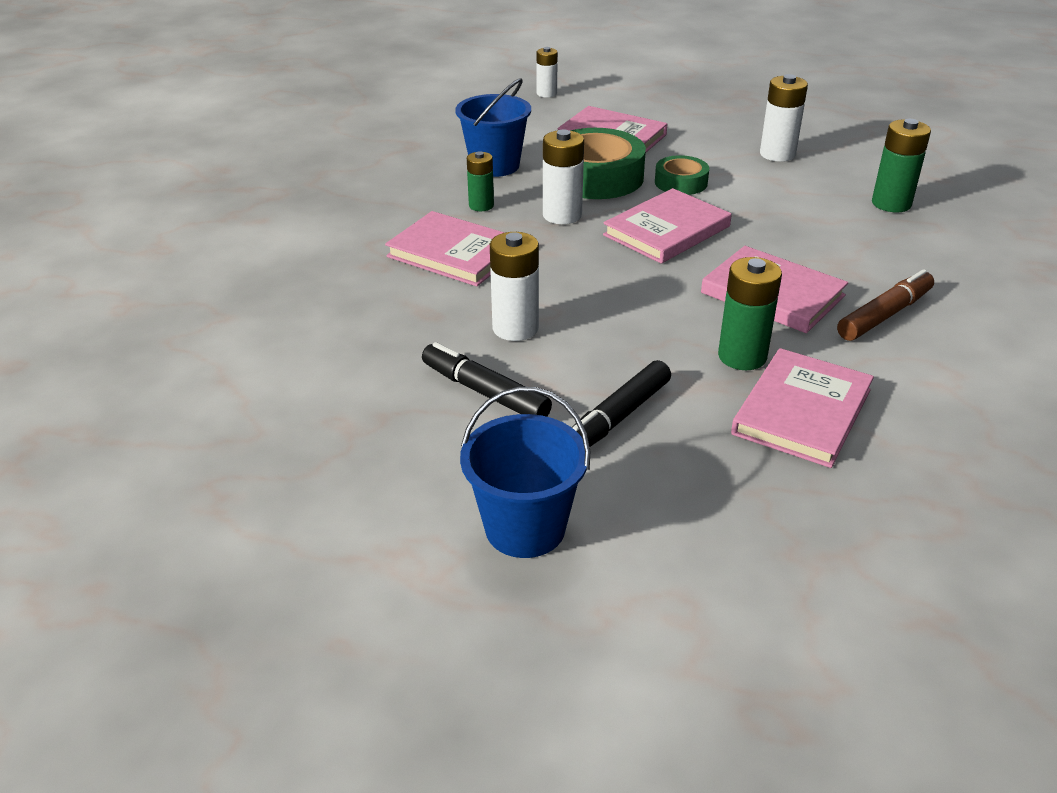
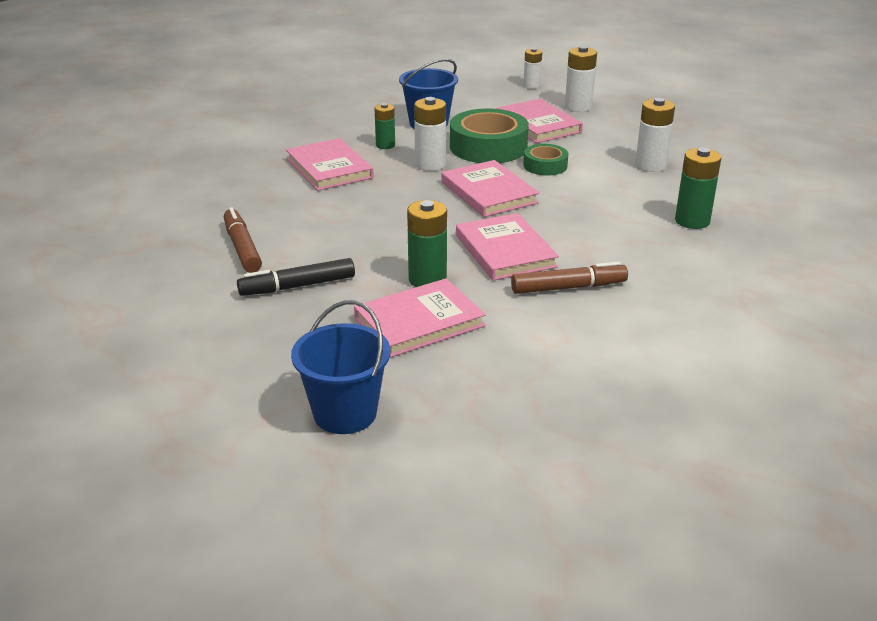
camera: 30 degrees right, 5 degrees down
(485, 392) = (242, 248): black marker -> brown marker
(515, 328) = (307, 220): white battery -> white battery (578, 107)
(525, 528) = (169, 321): blue bucket -> blue bucket (345, 413)
(667, 231) = (489, 193): pink book -> pink book turned 75 degrees clockwise

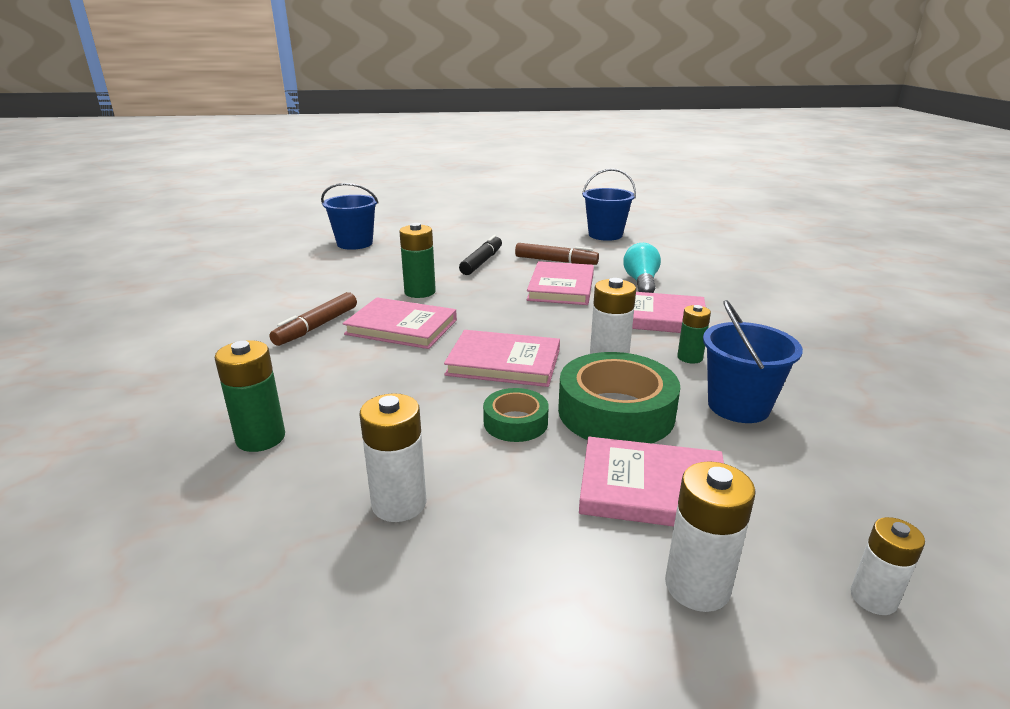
camera: 130 degrees right, 5 degrees down
(103, 253) = (605, 235): none -> blue bucket
(255, 193) = (641, 282): none -> turquoise light bulb
(419, 322) = (383, 276): pink book -> pink book (561, 287)

